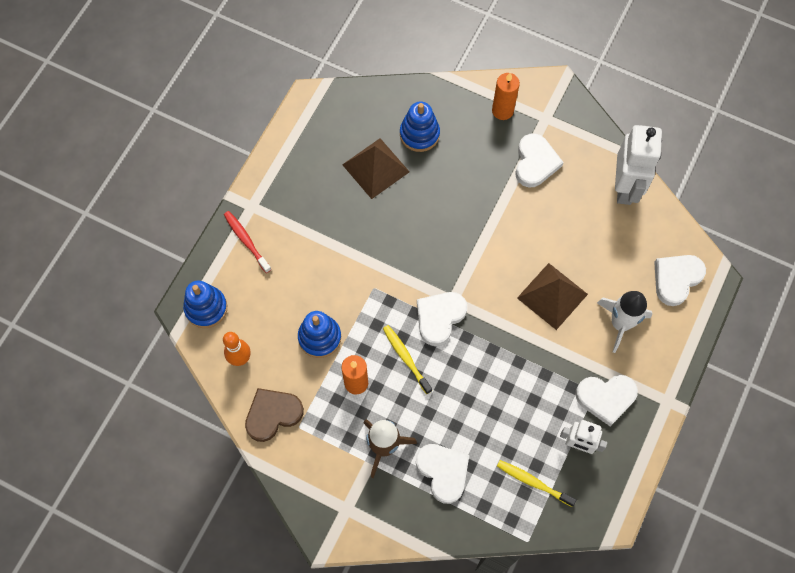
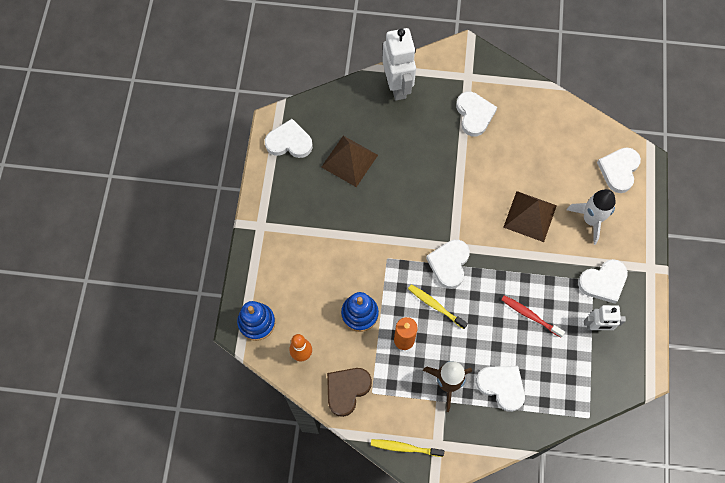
camera: 20 degrees left, 0 degrees up
(246, 241) = (267, 256): red toothbrush -> red toothbrush (530, 315)
(318, 126) = (289, 142): none -> white heart
(419, 134) = (373, 122): blue stacking toy -> none
(502, 111) = (432, 82): orange candle -> none
(533, 482) = (574, 369): yellow toothbrush -> yellow toothbrush (405, 448)
(625, 187) = (551, 111): white robot -> white robot (397, 86)

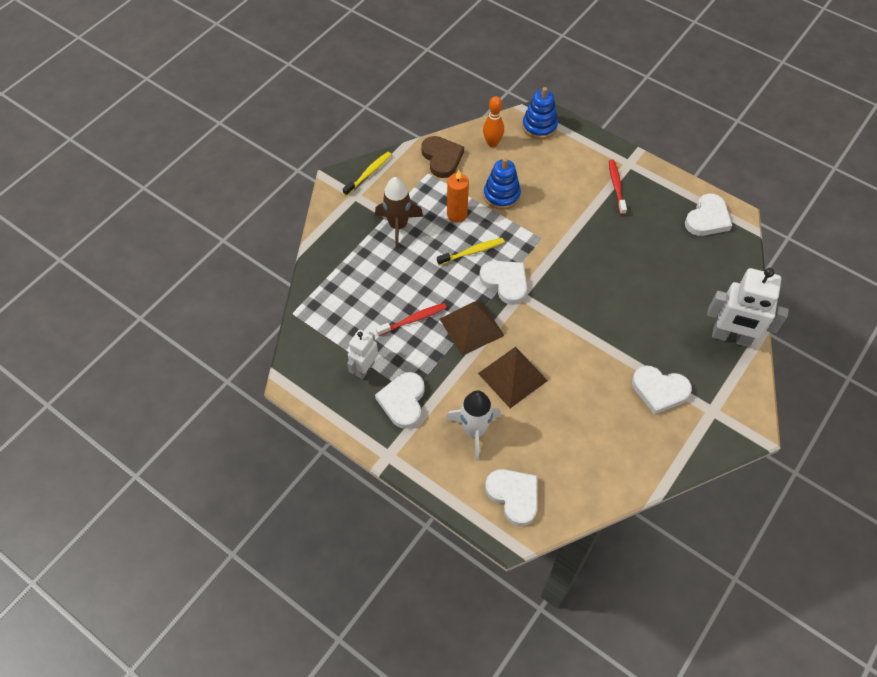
camera: 120 degrees right, 10 degrees down
(294, 224) = (616, 186): none -> red toothbrush
(349, 161) = (661, 256): brown pyramid -> brown pyramid (471, 327)
(501, 386) = (367, 263): white heart -> none

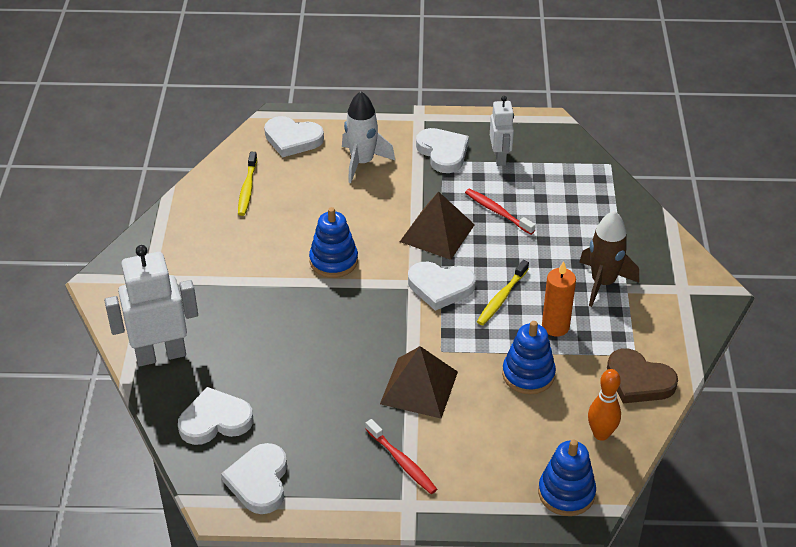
camera: 145 degrees right, 15 degrees down
(368, 173) = (696, 318): yellow toothbrush -> yellow toothbrush (247, 188)
(413, 319) = (497, 212): red toothbrush -> red toothbrush turned 105 degrees clockwise
(512, 377) = (362, 214): brown pyramid -> brown pyramid (419, 387)
(563, 346) = (333, 261): none -> blue stacking toy
(659, 390) = (212, 270): white heart -> white heart (215, 420)

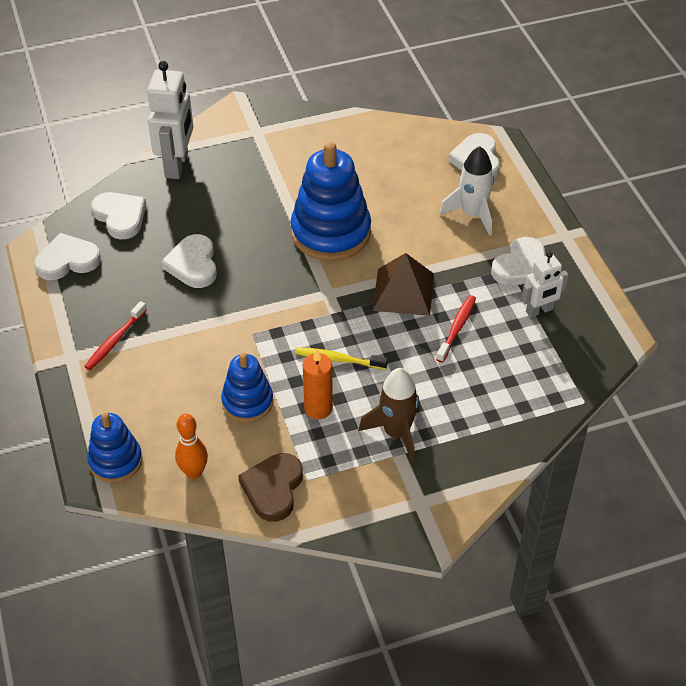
camera: 70 degrees right, 5 degrees up
(161, 355) = (177, 165): white robot -> white robot turned 45 degrees clockwise
(247, 188) = (394, 152): yellow toothbrush -> none
(333, 261) = (331, 233): blue stacking toy -> blue stacking toy, size x1.74
(419, 387) = (202, 330): brown pyramid -> none
(440, 287) = (332, 312): white heart -> white heart (193, 264)

